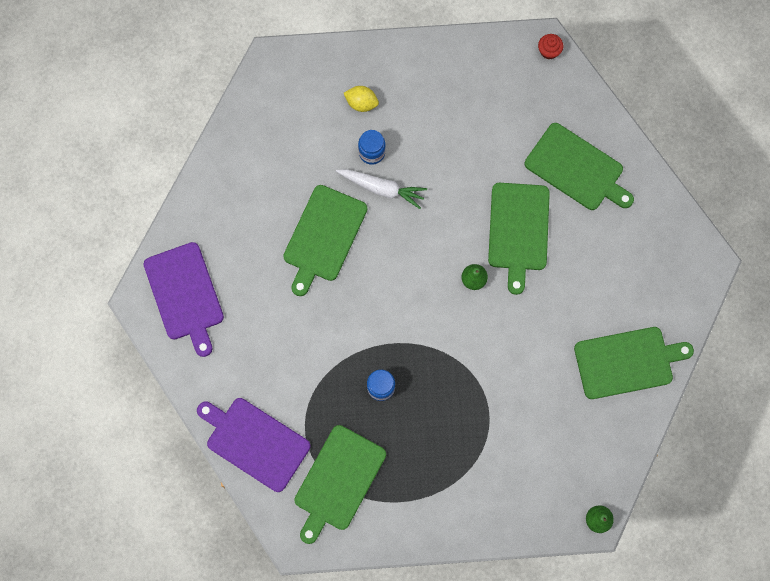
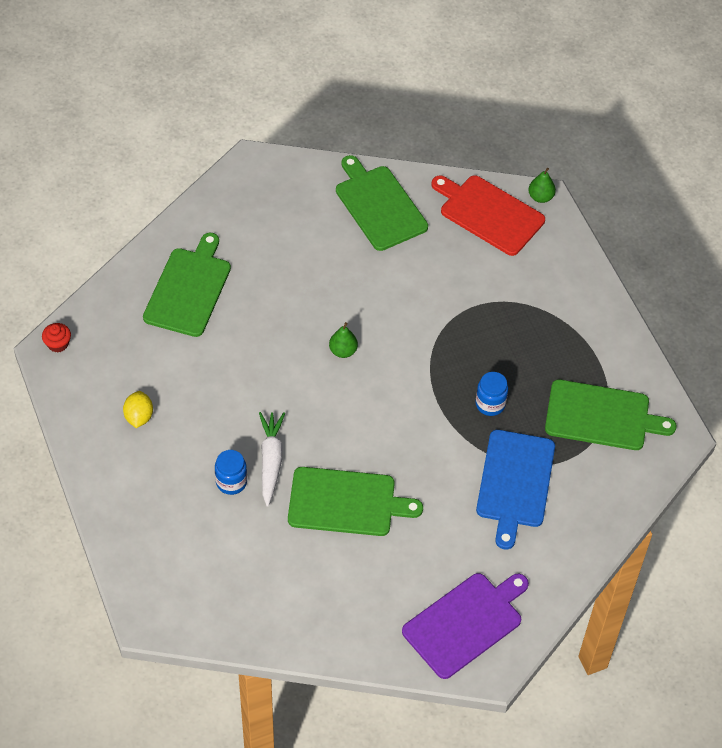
camera: 110 degrees left, 20 degrees down
(255, 442) = (596, 503): purple cutting board -> none
(297, 380) = (515, 482): none -> blue cutting board
(361, 103) = (174, 508): yellow lemon -> yellow lemon (139, 417)
(518, 230) = (275, 324): green cutting board -> none
(590, 462) = (489, 213): none -> red cutting board

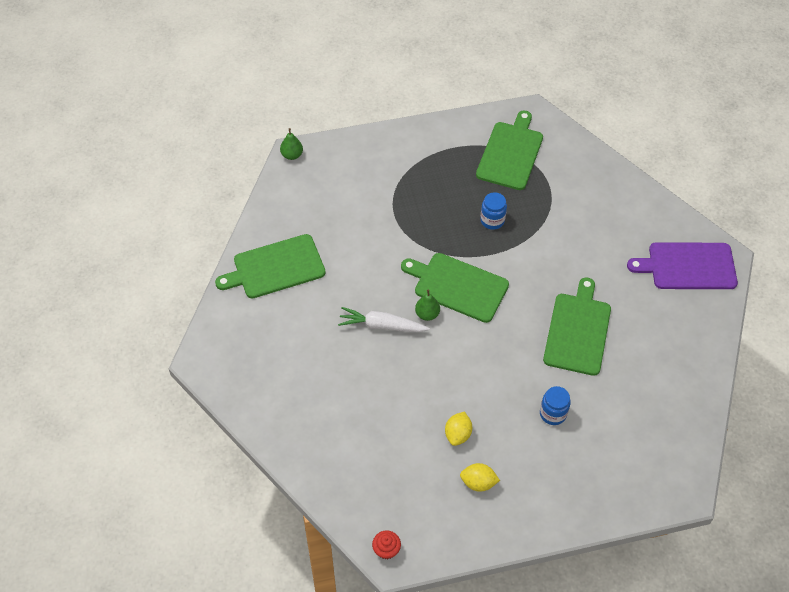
camera: 80 degrees left, 0 degrees up
(189, 289) = (340, 428): green cutting board -> green cutting board (458, 286)
(194, 393) = (458, 434): none -> yellow lemon
(271, 461) = (533, 381): white carrot -> white carrot (382, 326)
(465, 623) = (688, 266): purple cutting board -> purple cutting board turned 60 degrees counterclockwise
(489, 213) = (301, 192): red cutting board -> none
(515, 482) = (566, 216): blue cutting board -> none

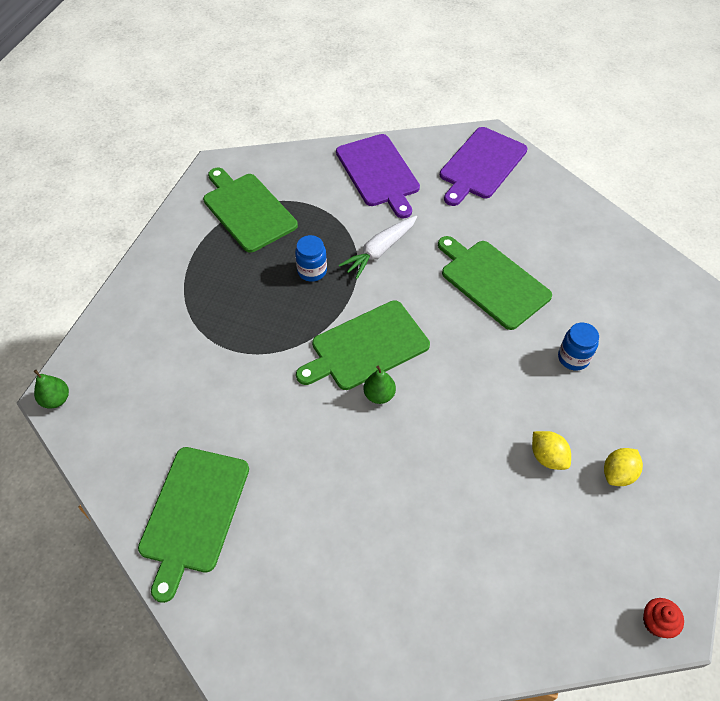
camera: 55 degrees left, 0 degrees up
(382, 326) = (361, 447): white carrot -> white carrot (379, 251)
(617, 207) = (378, 173): none -> purple cutting board

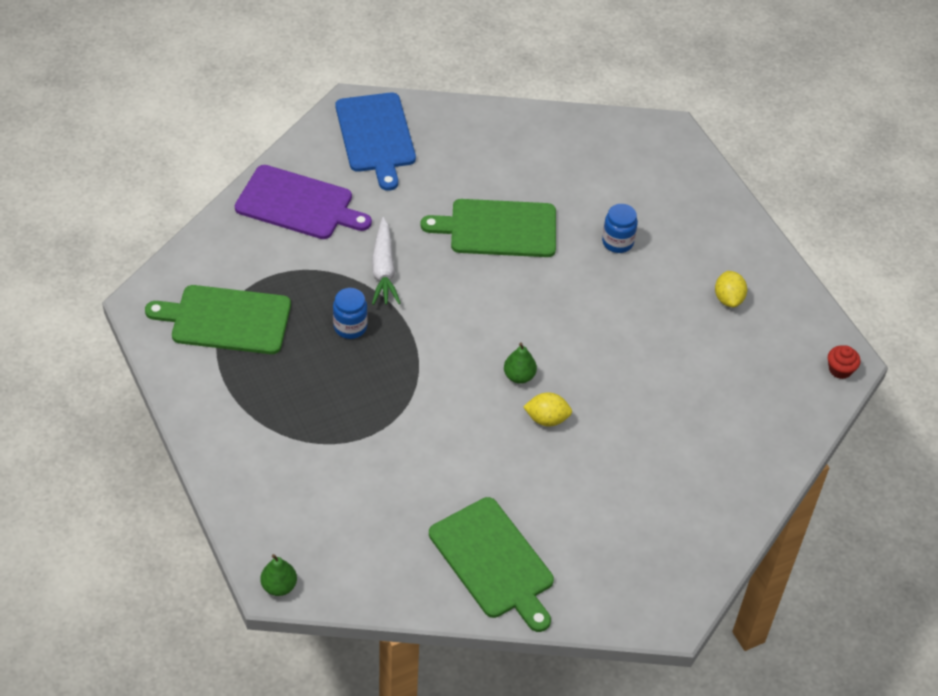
camera: 50 degrees left, 5 degrees down
(366, 347) = (466, 350): green cutting board -> none
(481, 165) = (376, 136): purple cutting board -> blue cutting board
(547, 457) = (676, 324): yellow lemon -> yellow lemon (547, 419)

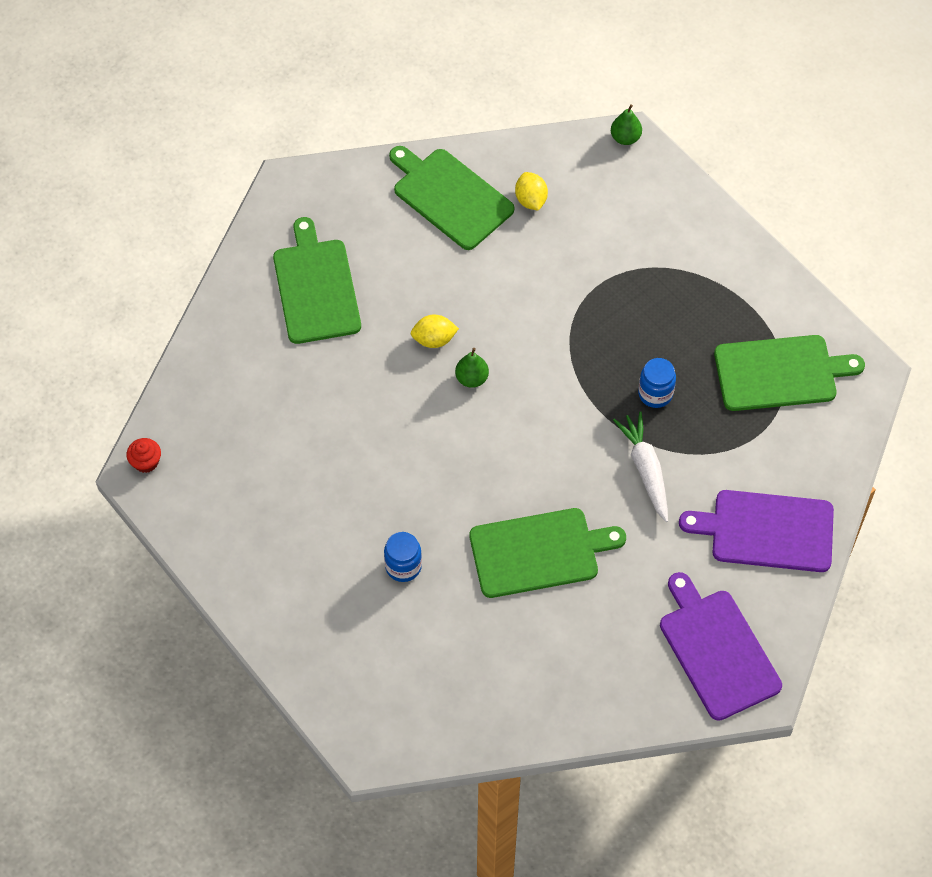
camera: 170 degrees right, 10 degrees up
(376, 136) = (717, 650): blue cutting board -> purple cutting board
(656, 495) = (316, 287): none -> green cutting board
(728, 299) = (271, 521): yellow lemon -> yellow lemon (530, 200)

